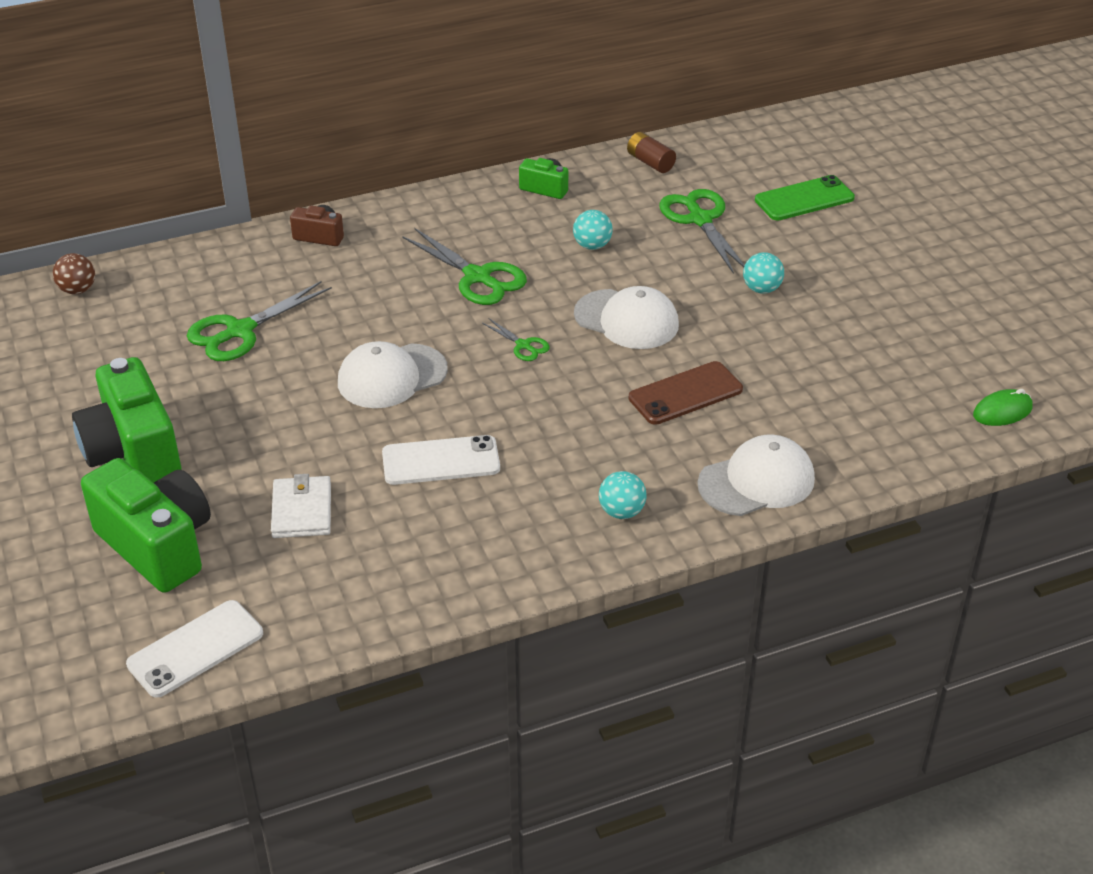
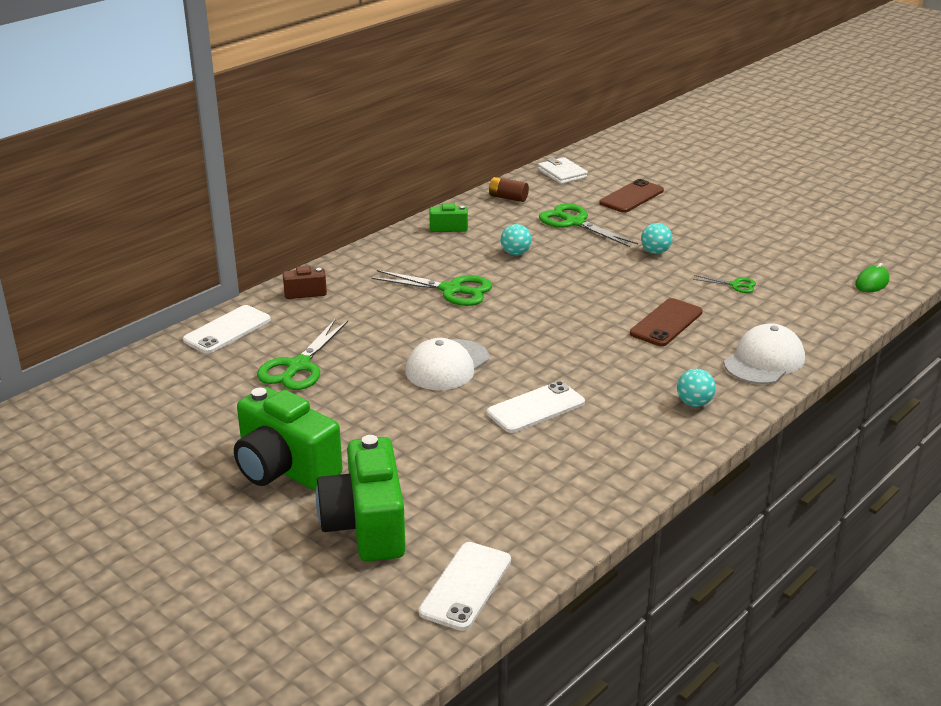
camera: 25 degrees left, 10 degrees down
(77, 290) = (132, 373): brown ball -> none
(157, 545) = (366, 525): green camera -> green camera turned 120 degrees counterclockwise
(205, 263) = (227, 330): none -> white phone
(302, 511) = (461, 468): white wallet -> white wallet (562, 174)
(523, 345) = (525, 323): green scissors -> green scissors (735, 285)
(626, 320) = (583, 290): white cap -> none
(804, 199) = (631, 197): green phone -> brown phone

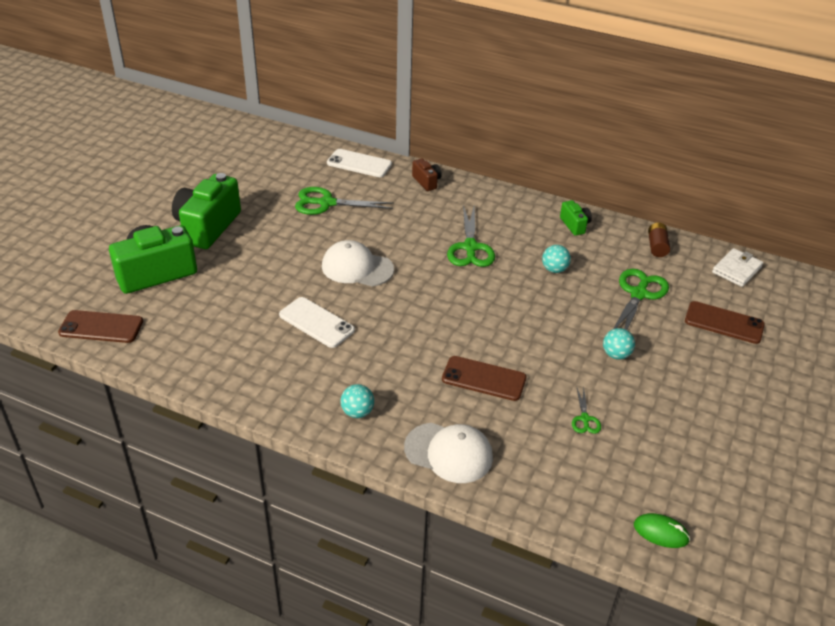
camera: 70 degrees right, 10 degrees up
(466, 586) = (101, 327): white phone -> brown phone

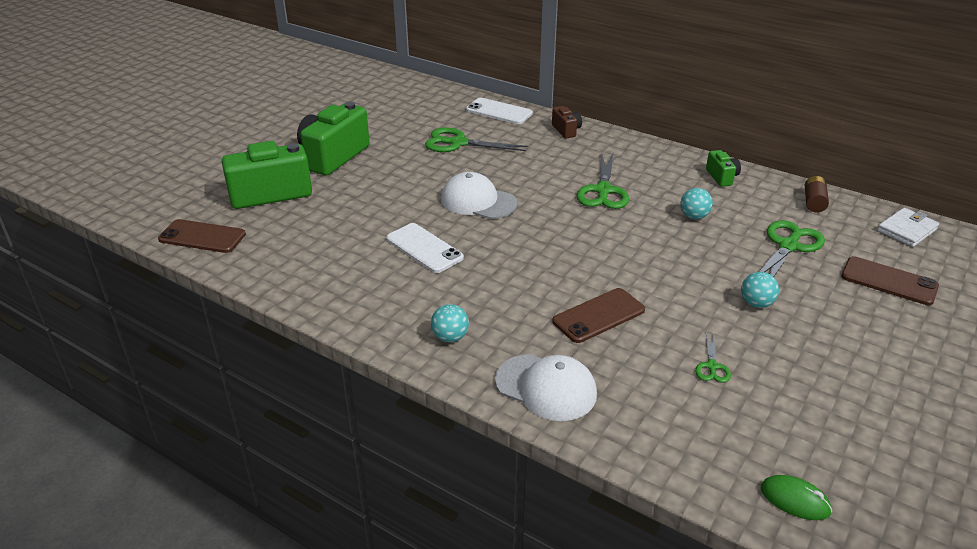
camera: 10 degrees right, 5 degrees down
(484, 379) = (598, 316): brown phone -> brown phone turned 60 degrees counterclockwise

